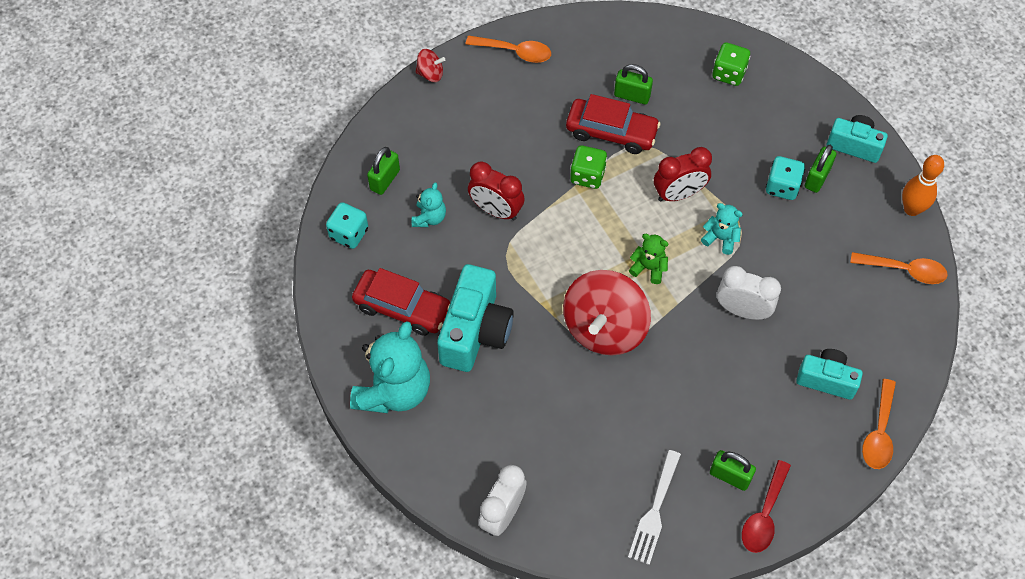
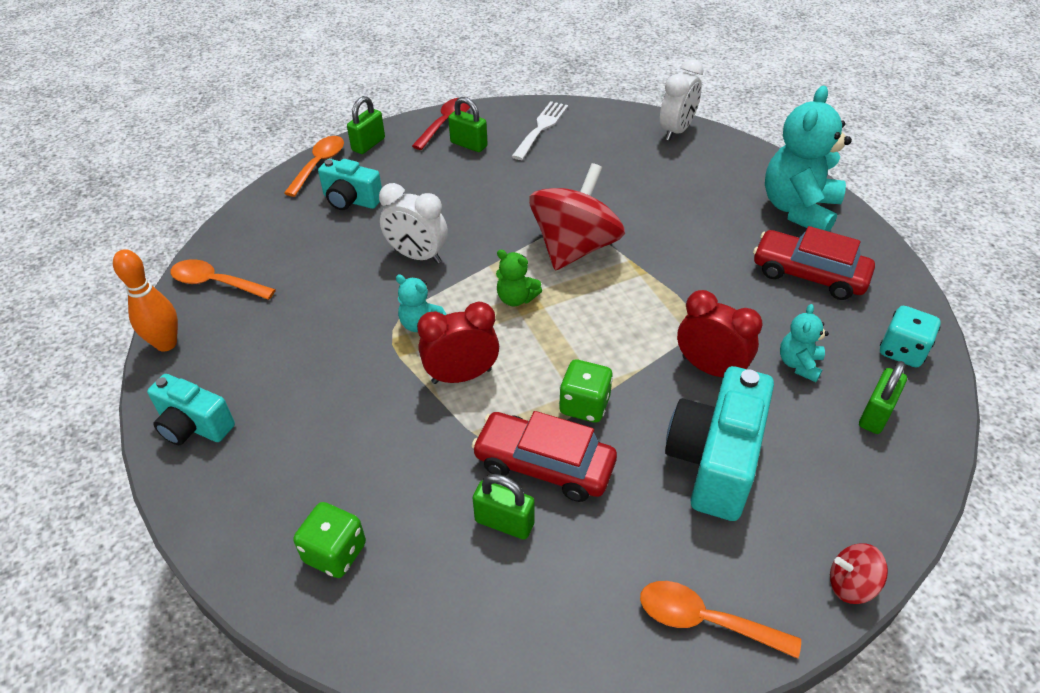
camera: 175 degrees left, 15 degrees down
(475, 332) = (719, 250): turquoise camera -> turquoise camera (715, 461)
(782, 187) = (320, 378): turquoise dice -> none
(817, 178) = (268, 386): green padlock -> green padlock (368, 144)

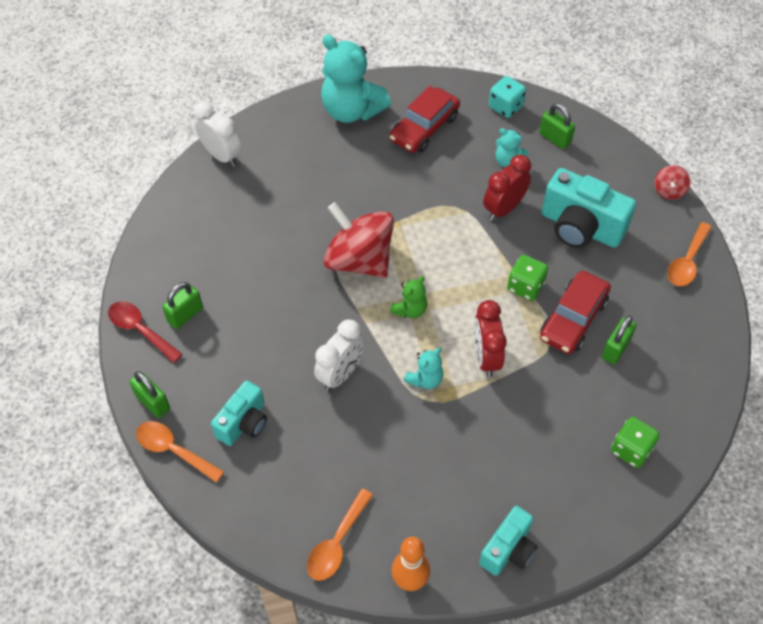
camera: 80 degrees left, 10 degrees up
(541, 128) = (179, 253): white fork -> none

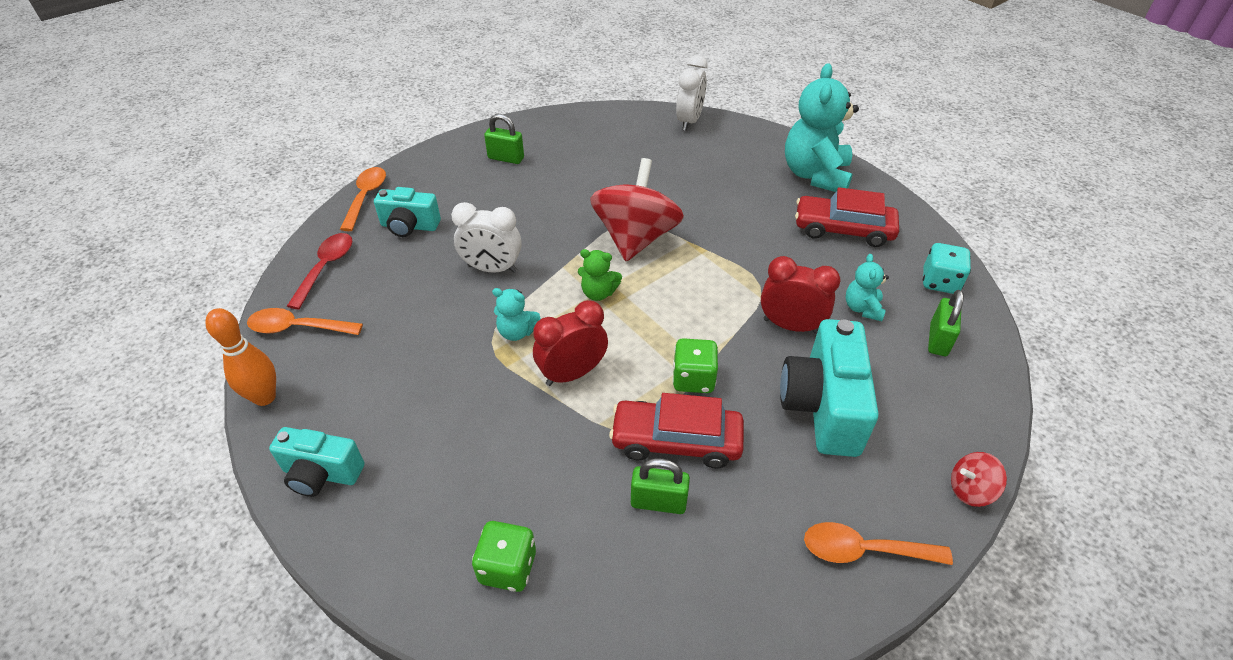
camera: 65 degrees right, 10 degrees down
(140, 330) = (477, 141): red spoon -> red spoon (326, 268)
(153, 402) = (409, 171): green padlock -> none

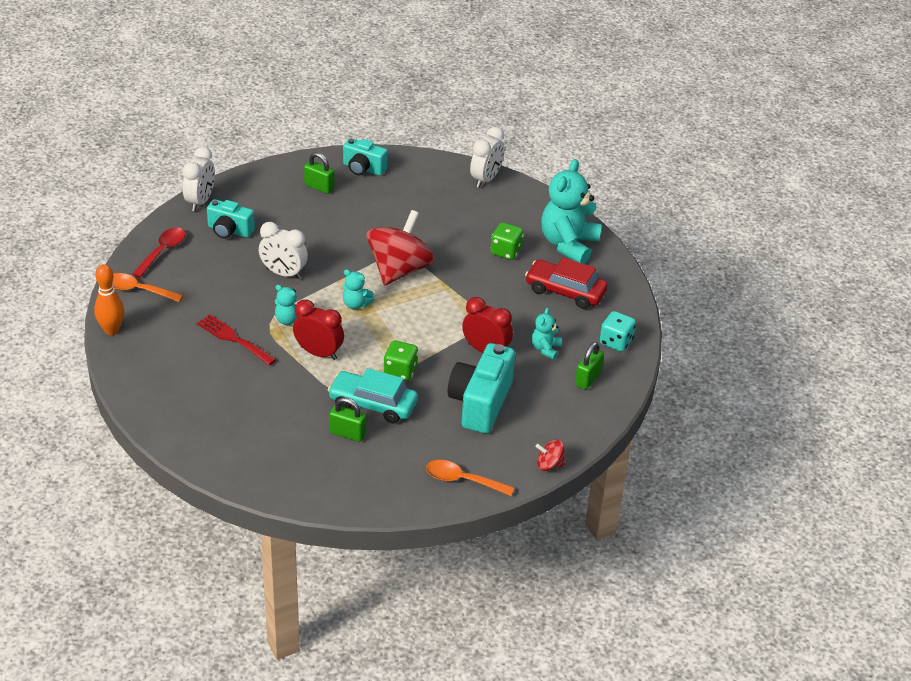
camera: 10 degrees right, 5 degrees down
(322, 474) = (143, 380): turquoise camera -> turquoise camera (363, 168)
(366, 197) = (200, 201): orange spoon -> white clock
(446, 375) = (233, 339): none -> red fork
(508, 567) = (245, 447): green dice -> green dice (506, 251)
(572, 373) = (319, 353): red clock -> red clock turned 45 degrees clockwise
(598, 293) = (356, 304): green teddy bear -> turquoise teddy bear
(676, 441) = (373, 404): red car -> turquoise car

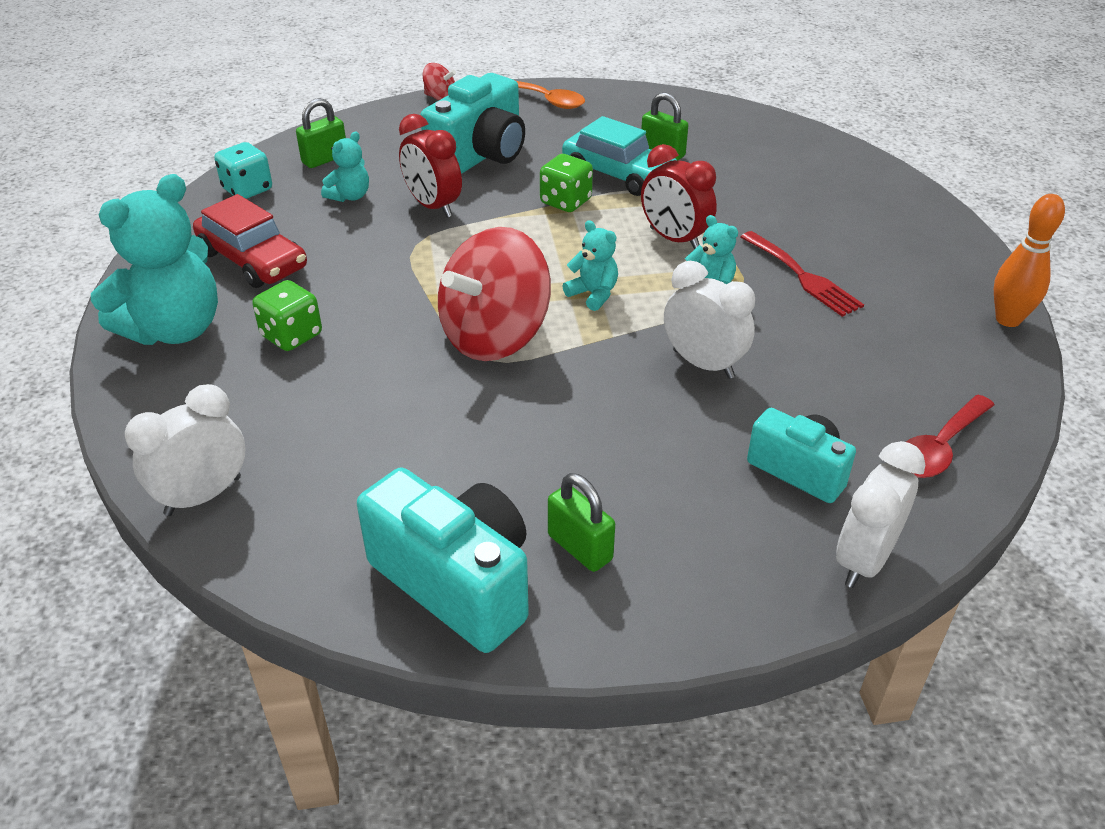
camera: 160 degrees left, 0 degrees up
(137, 290) = (976, 378): orange spoon -> none
(363, 168) = (456, 582): turquoise camera -> turquoise camera, size x1.63

